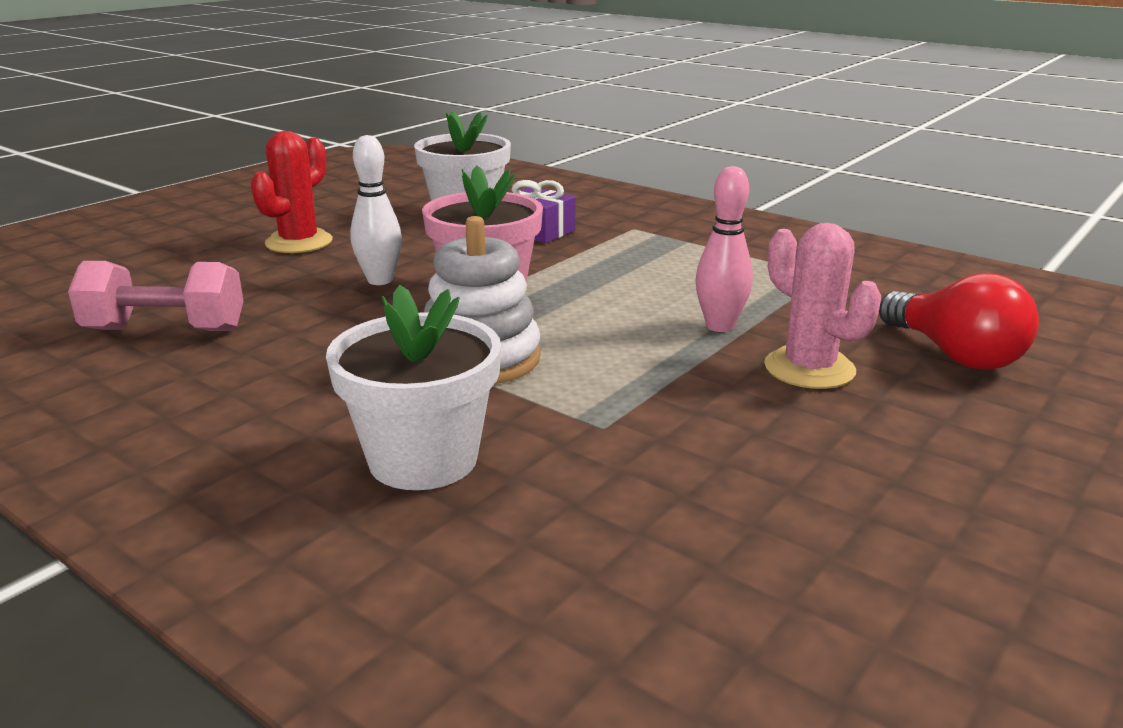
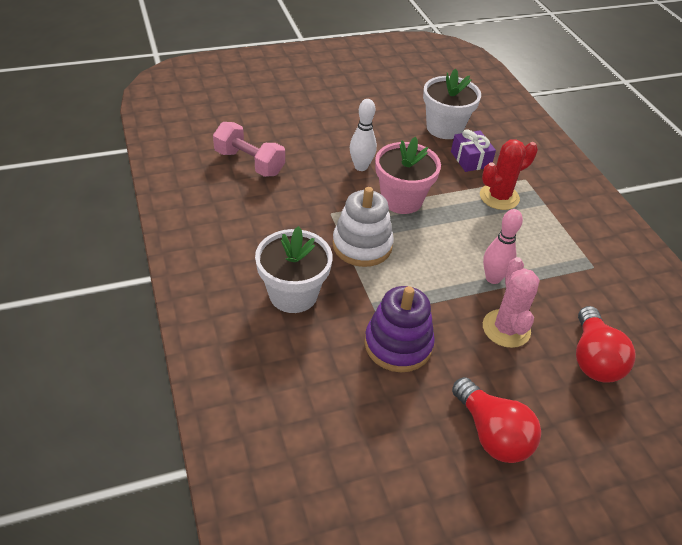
camera: 30 degrees right, 20 degrees up
(299, 242) = (345, 118): red cactus -> red cactus (499, 197)
(683, 449) = (398, 344): none -> purple stacking toy
(962, 492) = (492, 433): none -> red light bulb

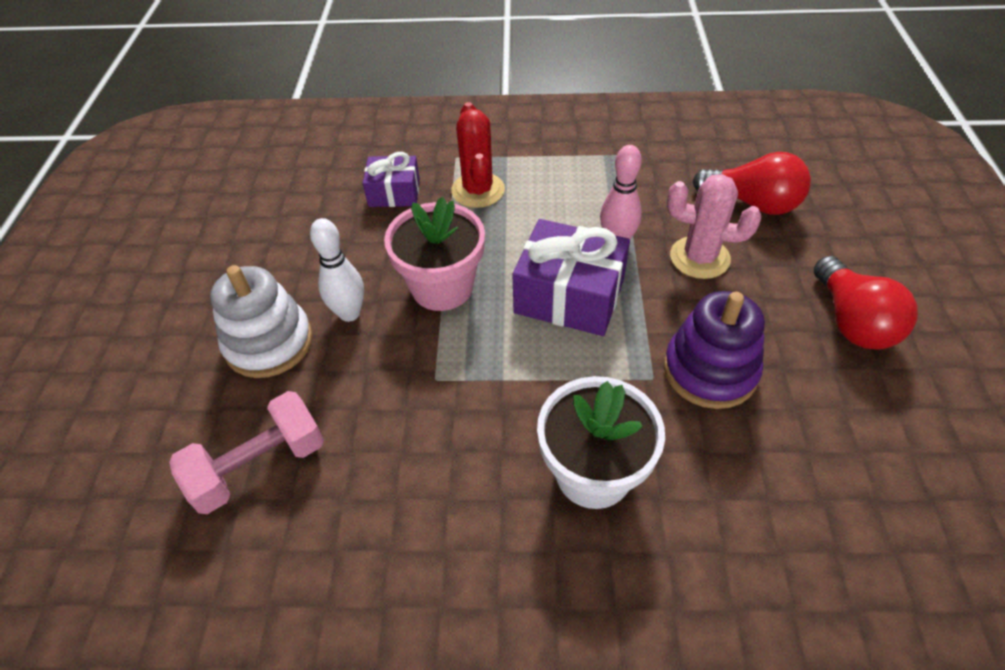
camera: 65 degrees left, 5 degrees up
(362, 245) = (518, 359): white stacking toy -> white stacking toy (269, 343)
(427, 261) = (569, 296): none -> purple gift
(444, 128) = (316, 197): white flower pot -> none
(492, 433) = (852, 321): red light bulb -> red light bulb turned 90 degrees clockwise

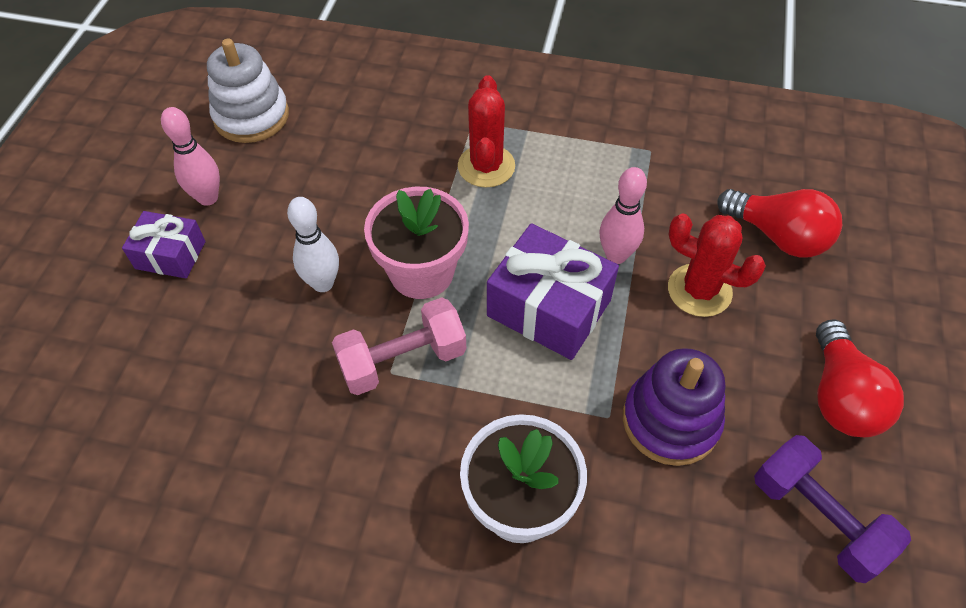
camera: 10 degrees right, 5 degrees up
(219, 259) = (208, 198): none -> pink bowling pin
(259, 466) = (203, 428): pink dumbbell -> pink dumbbell (402, 360)
(269, 343) = (238, 300): white stacking toy -> white stacking toy (251, 116)
(394, 193) = (399, 153): purple gift -> purple gift (170, 255)
(699, 258) = (699, 290): pink cactus -> red cactus
(869, 427) = (817, 517): none -> purple dumbbell

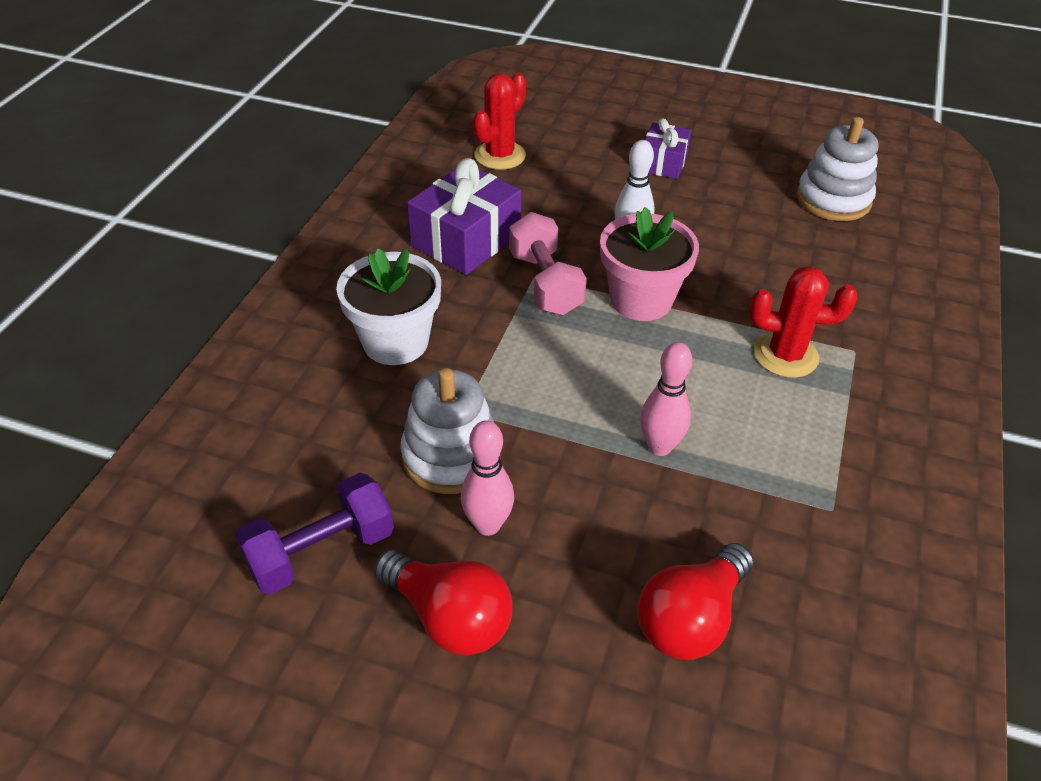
camera: 95 degrees right, 10 degrees down
(208, 198) = (726, 178): pink bowling pin -> pink bowling pin (488, 525)
(549, 308) = (593, 383): purple gift -> purple gift (466, 240)
(670, 420) = (451, 456): purple stacking toy -> white stacking toy
(699, 290) = (607, 513): red cactus -> red cactus (500, 155)
(840, 396) = (449, 617): red light bulb -> red light bulb turned 150 degrees counterclockwise

